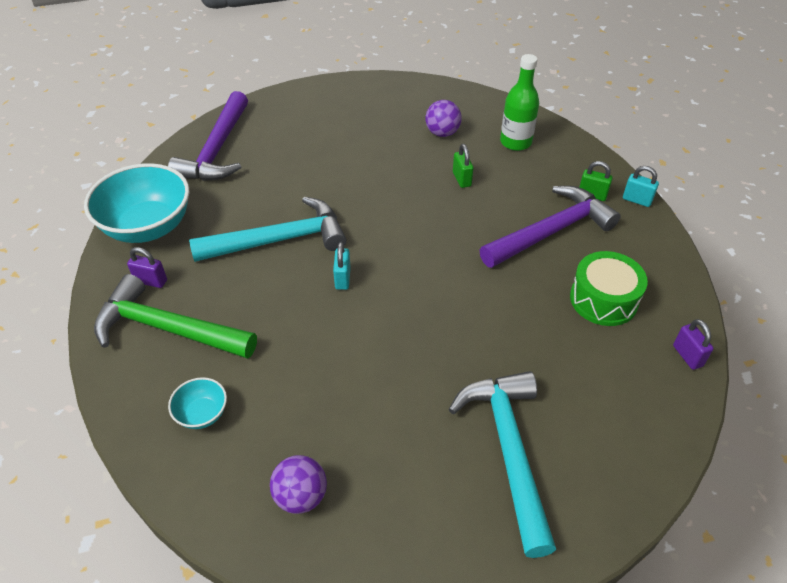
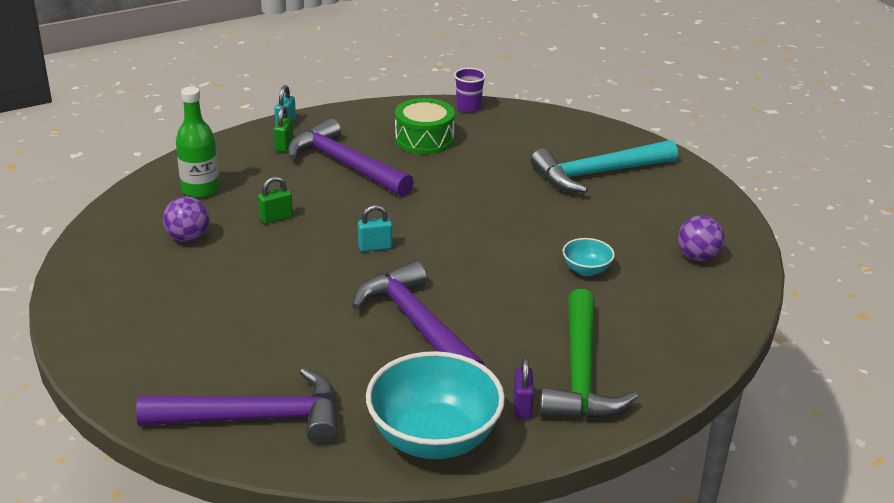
camera: 105 degrees left, 15 degrees down
(202, 414) = (661, 324): turquoise bowl -> turquoise bowl (586, 270)
(280, 240) = (417, 324): turquoise hammer -> purple hammer
(342, 278) = (458, 273): turquoise padlock -> turquoise padlock (375, 247)
(687, 356) = (468, 108): purple padlock -> purple cup

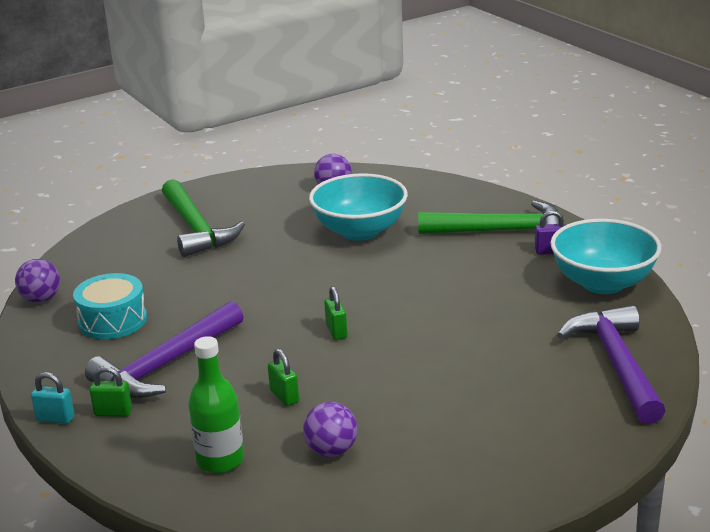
camera: 90 degrees left, 5 degrees down
(375, 247) = (336, 331): turquoise padlock -> green padlock
(417, 324) = (459, 300): purple hammer -> none
(424, 139) = (113, 321): green drum -> turquoise drum
(468, 108) = (41, 299): purple cup -> purple ball
(586, 270) = (360, 231): turquoise bowl -> turquoise bowl, size x2.17
(597, 174) = (196, 229): turquoise hammer -> green hammer

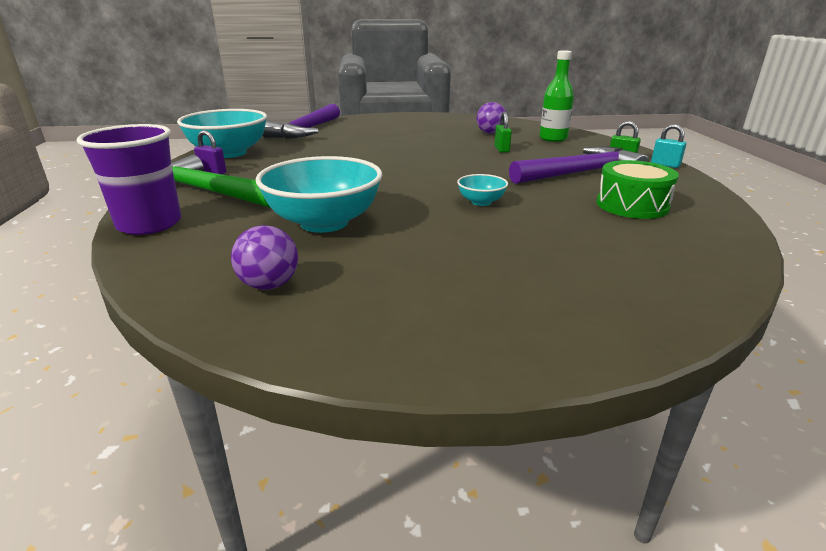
camera: 155 degrees left, 0 degrees up
(41, 299) = (729, 239): purple ball -> none
(113, 321) = (632, 205): turquoise drum -> green drum
(196, 229) = (515, 277): green hammer -> none
(253, 286) = (481, 202): none -> turquoise bowl
(336, 331) = (439, 166): green padlock -> none
(479, 197) = (149, 224): none -> purple cup

